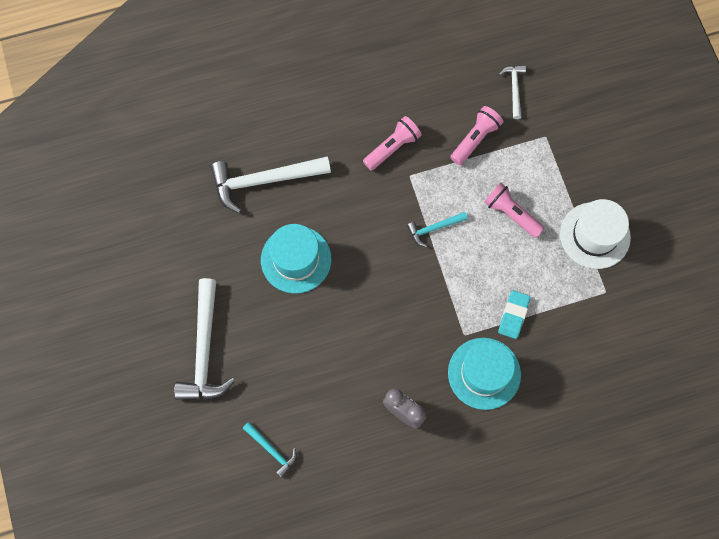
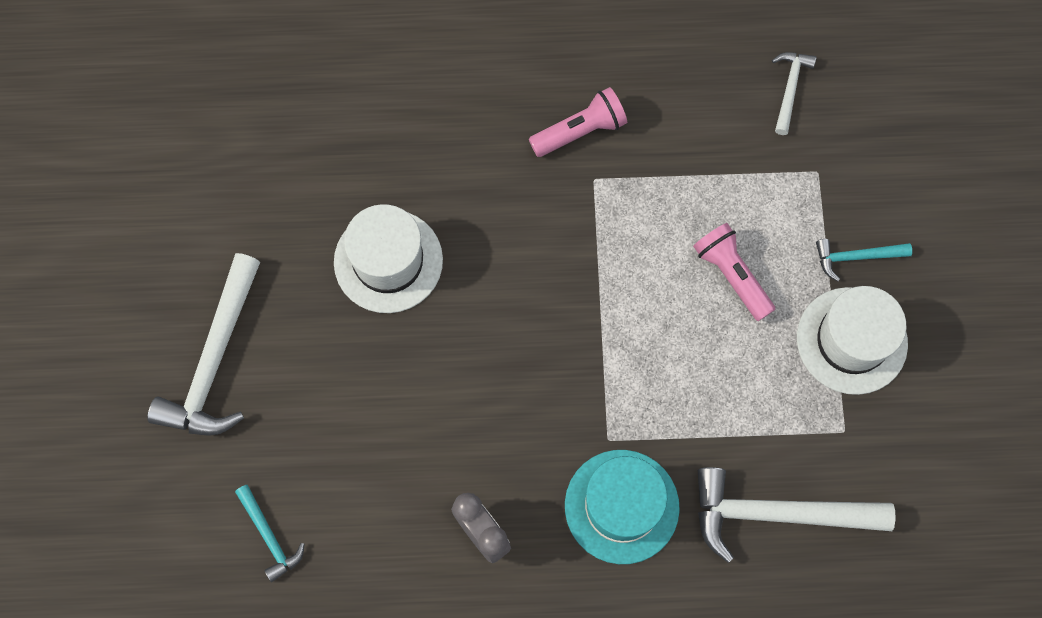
camera: 15 degrees right, 0 degrees up
(264, 180) = (375, 132): white hammer -> white hammer (776, 513)
(296, 259) = (388, 261): turquoise hat -> white hat
(434, 228) = (608, 267): turquoise hammer -> turquoise hammer (856, 257)
(475, 139) = (709, 149): pink flashlight -> none
(513, 315) = (691, 430): turquoise eraser -> none

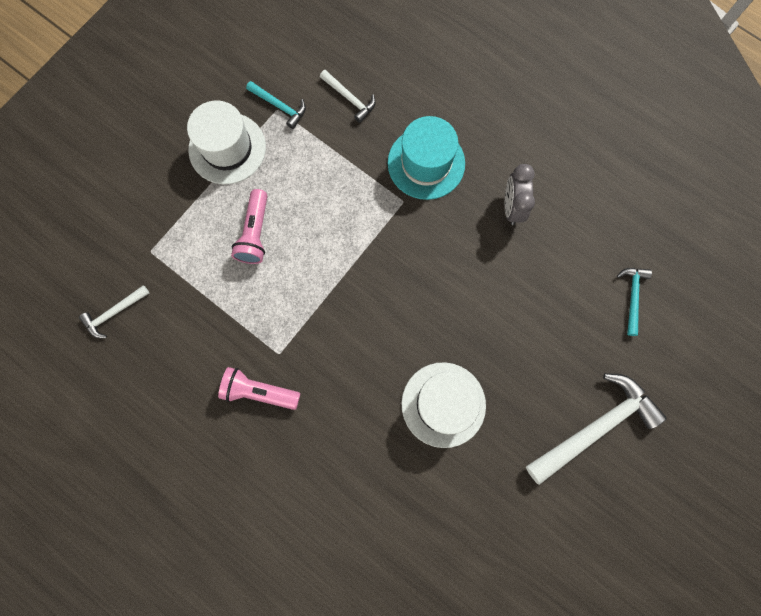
camera: 140 degrees left, 5 degrees up
(776, 513) = (349, 99): white hammer -> white hammer, size x0.50
(856, 257) = (179, 188): turquoise hammer -> turquoise hammer (279, 106)

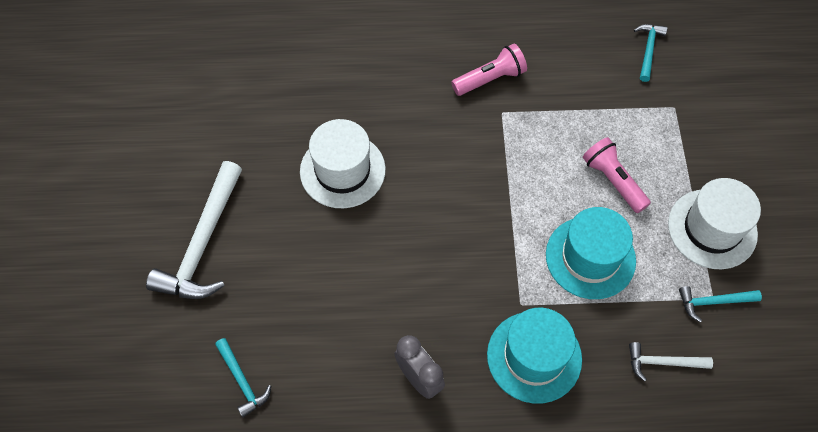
camera: 140 degrees right, 15 degrees down
(114, 313) = (648, 50): white hammer -> turquoise hammer
(327, 194) = (590, 257): none -> turquoise hat

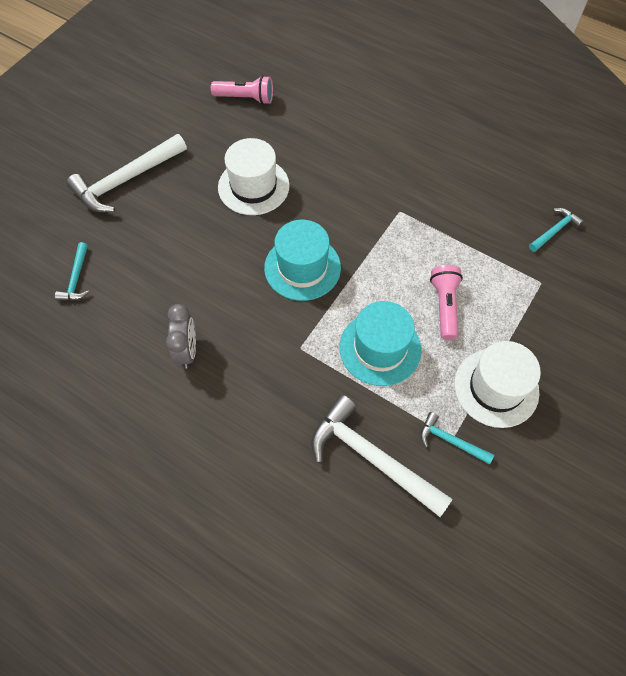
camera: 35 degrees right, 0 degrees up
(490, 79) = (410, 184): pink flashlight -> pink flashlight (246, 98)
(534, 357) = (278, 389): turquoise hat -> turquoise hat (302, 267)
(662, 362) = (371, 457): white hammer -> white hammer, size x1.98

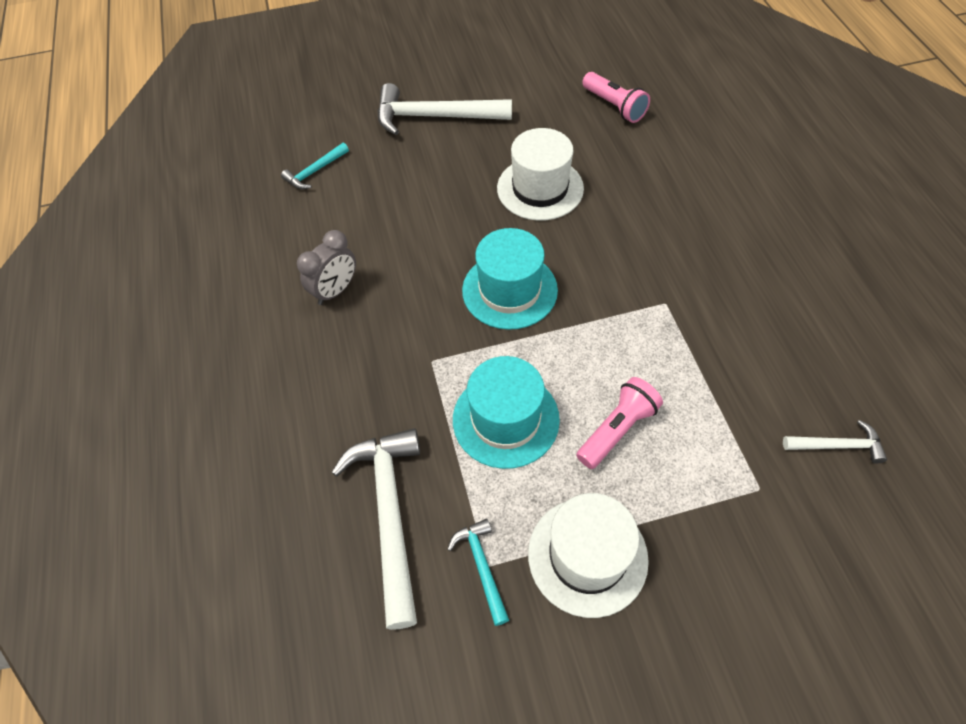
camera: 45 degrees right, 5 degrees down
(555, 230) = (837, 446): turquoise hammer -> white hammer

